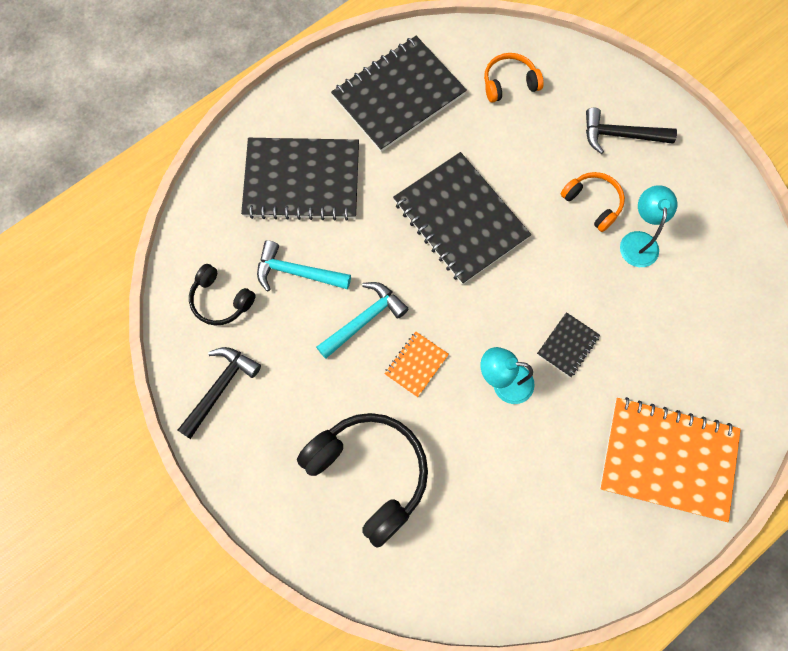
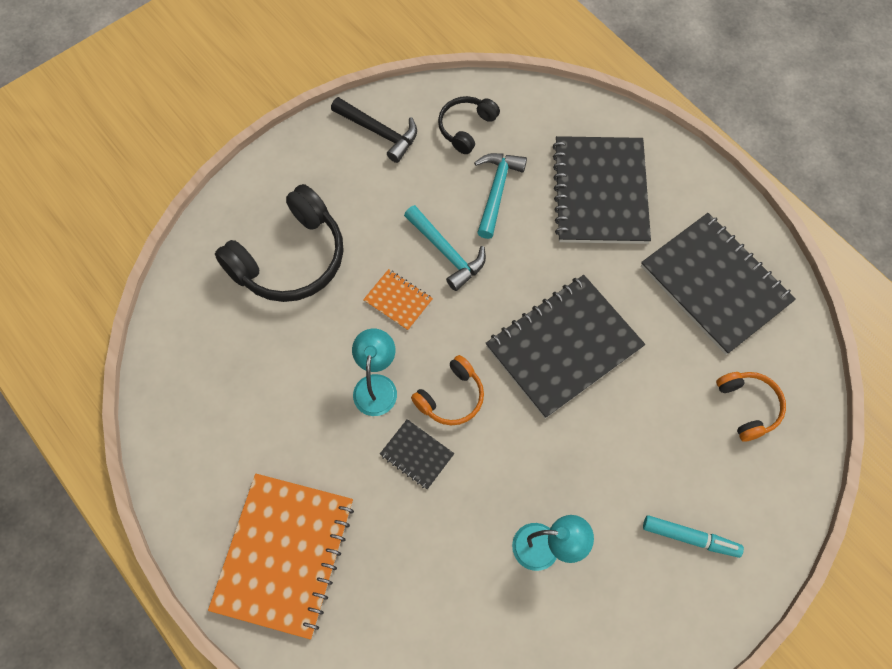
camera: 90 degrees right, 5 degrees down
(593, 203) = (593, 496): orange headphones -> orange headphones (451, 397)
(620, 135) = (690, 538): black hammer -> turquoise marker

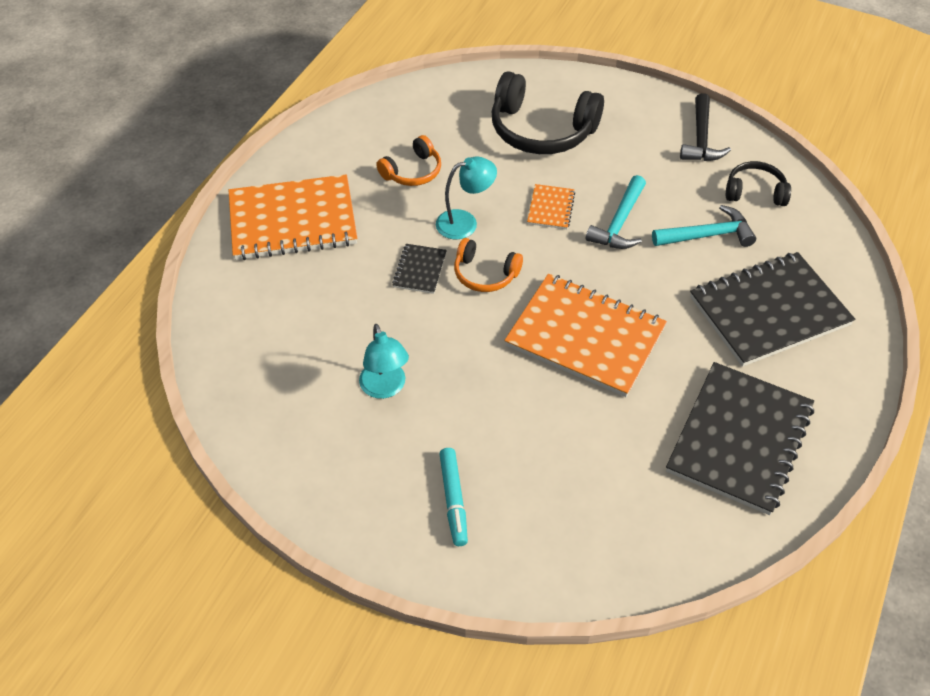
camera: 65 degrees right, 15 degrees down
(563, 347) = (585, 337): black notebook -> orange notebook
(748, 406) = (622, 510): orange headphones -> orange headphones (412, 171)

